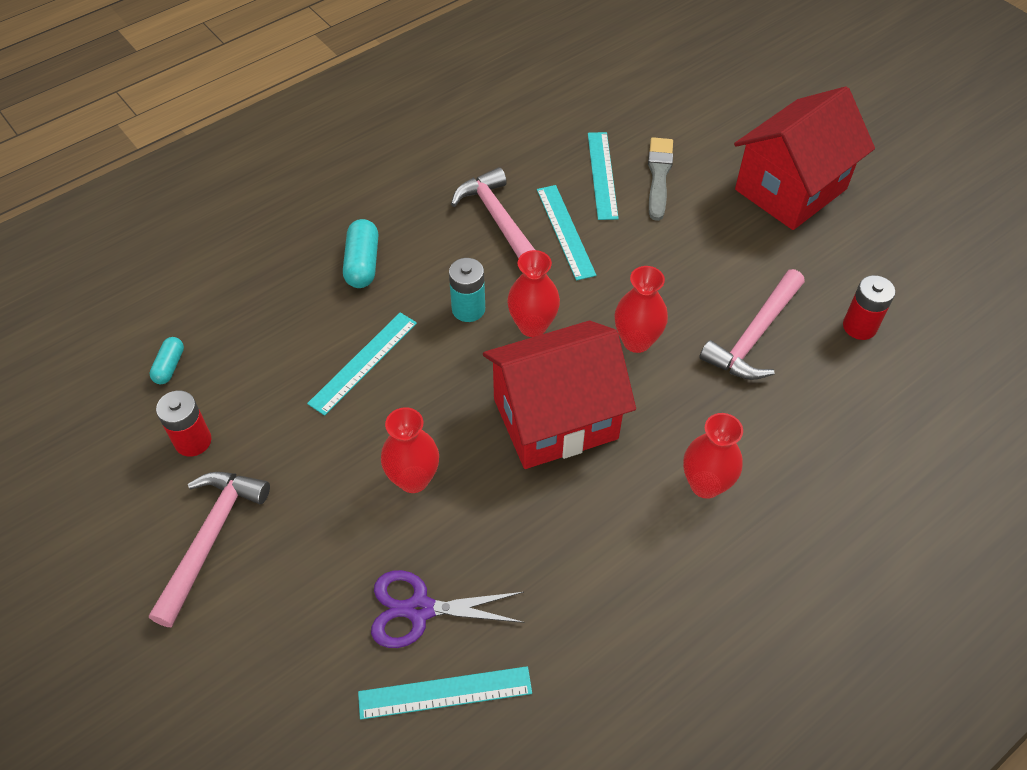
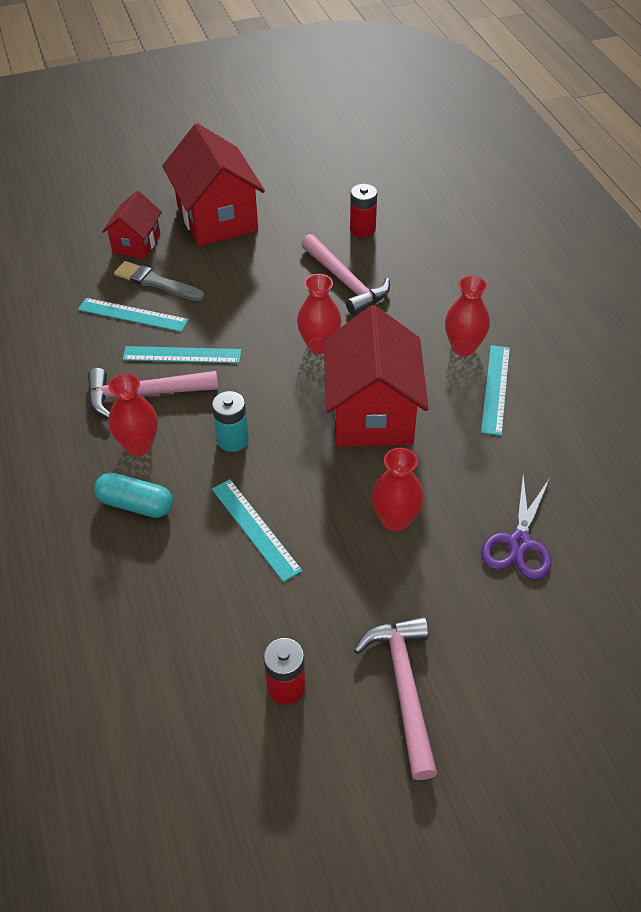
camera: 70 degrees left, 5 degrees down
(169, 366) = (181, 695): turquoise capsule -> none
(210, 539) = (404, 688): pink hammer -> pink hammer turned 45 degrees clockwise
(445, 693) = (594, 543): turquoise ruler -> turquoise ruler (496, 389)
(532, 326) = (273, 402): red vase -> red vase (139, 445)
(708, 140) = (136, 243): none -> red house

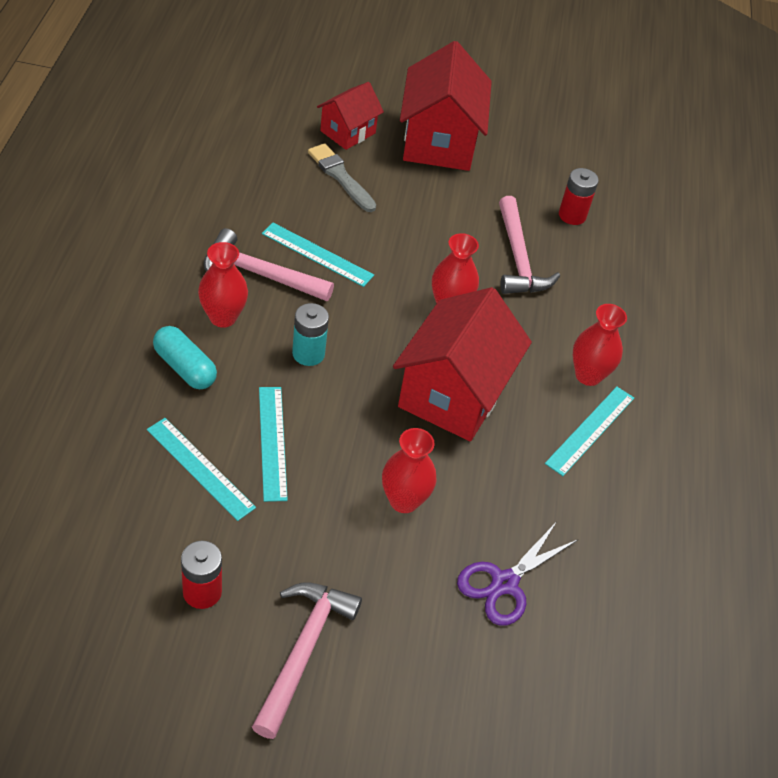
camera: 20 degrees right, 0 degrees up
(133, 315) = (299, 197): turquoise ruler -> turquoise ruler (200, 468)

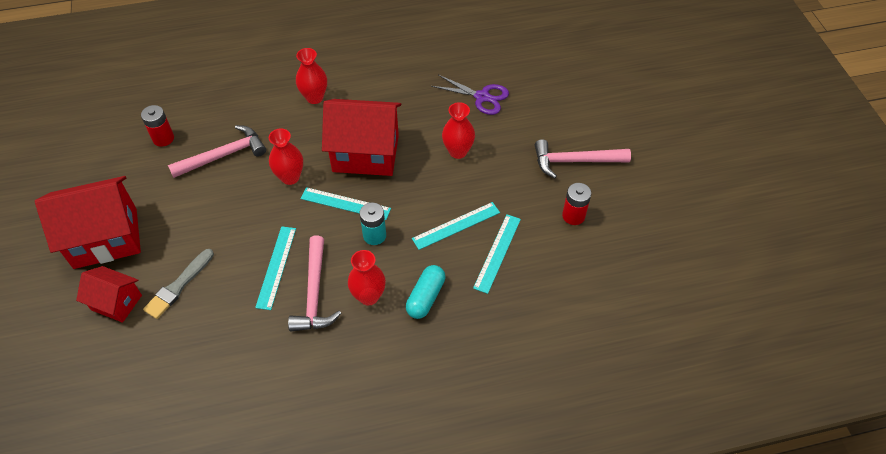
camera: 105 degrees left, 5 degrees up
(590, 430) = (357, 87): turquoise ruler -> turquoise ruler (345, 203)

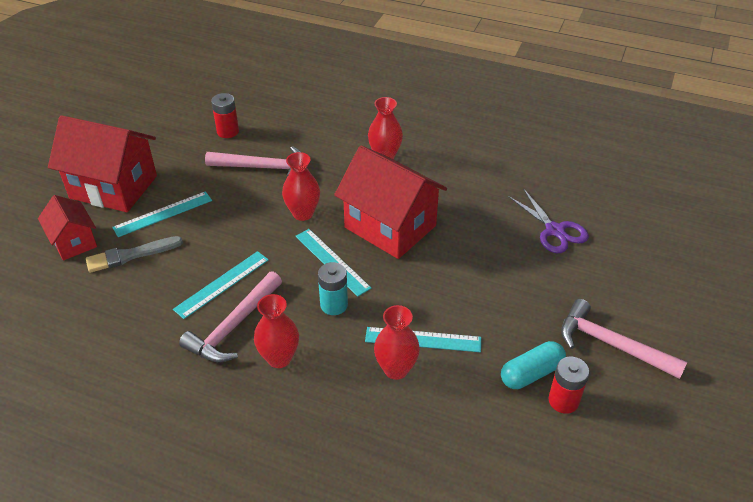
camera: 35 degrees right, 10 degrees down
(426, 297) = (333, 392): turquoise capsule -> turquoise capsule (531, 373)
(458, 151) = (485, 270): red vase -> red vase (396, 369)
(497, 253) = (444, 390): turquoise ruler -> turquoise ruler (163, 214)

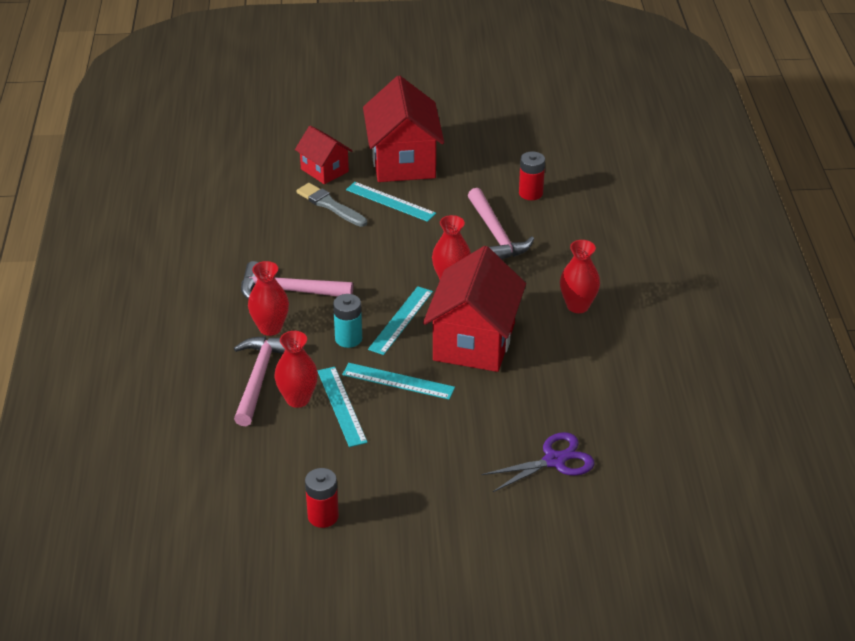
camera: 65 degrees right, 5 degrees down
(73, 242) = (324, 170): red house -> red house turned 75 degrees counterclockwise
(222, 284) = (330, 267): turquoise ruler -> turquoise ruler (398, 381)
(531, 373) = (343, 487): turquoise capsule -> none
(555, 230) = (554, 460): purple scissors -> purple scissors turned 150 degrees counterclockwise
(611, 344) = (414, 537): pink hammer -> pink hammer (258, 378)

